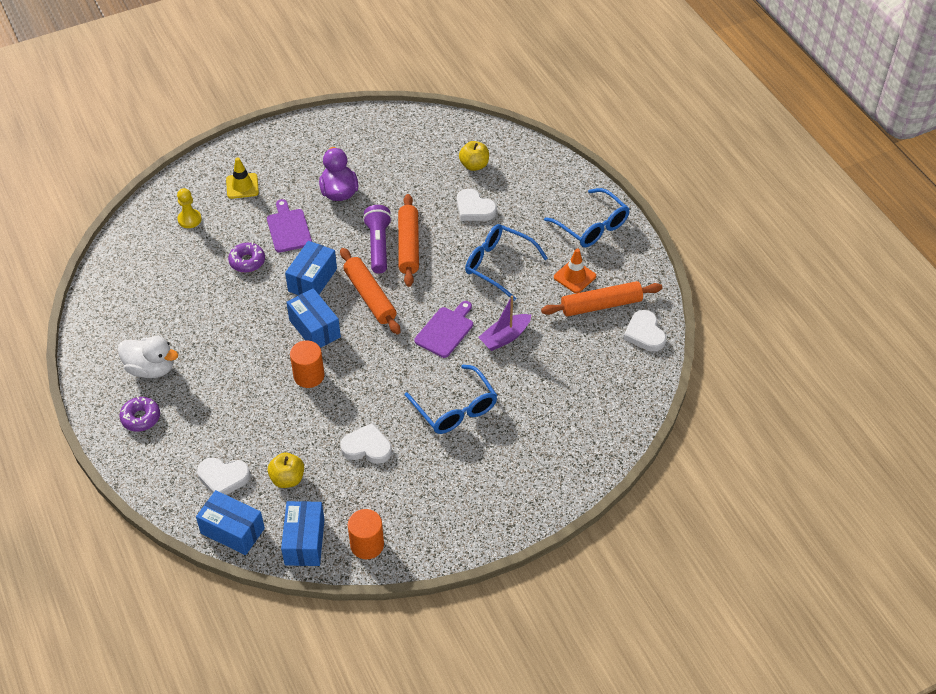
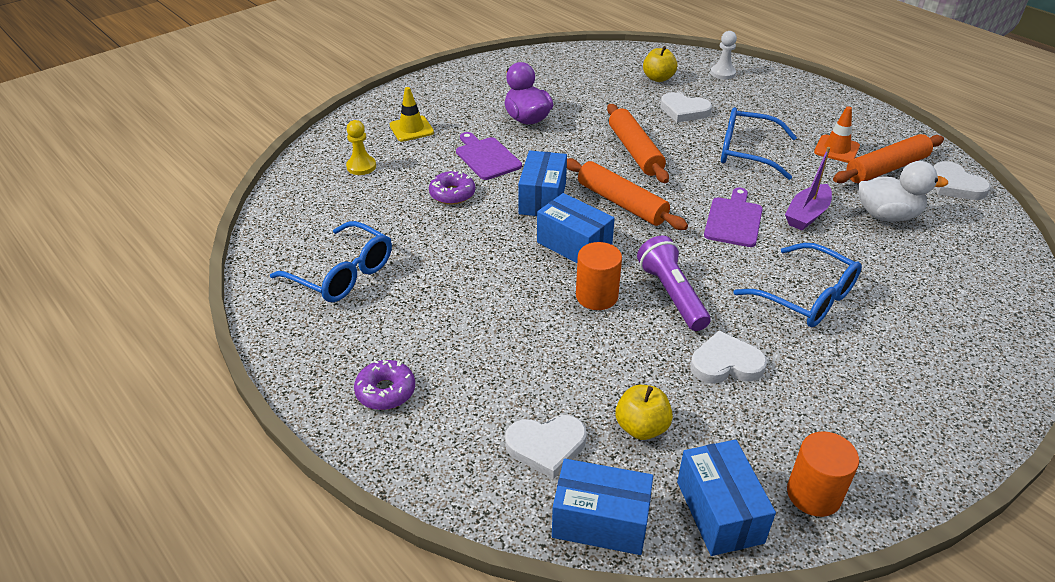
camera: 15 degrees left, 10 degrees down
(151, 369) = (376, 328): white duck -> white duck (887, 215)
(378, 246) = (600, 156): purple flashlight -> purple flashlight (672, 295)
(535, 169) = (722, 73): none -> white pawn
(592, 226) = (818, 107): blue glasses -> blue glasses (342, 274)

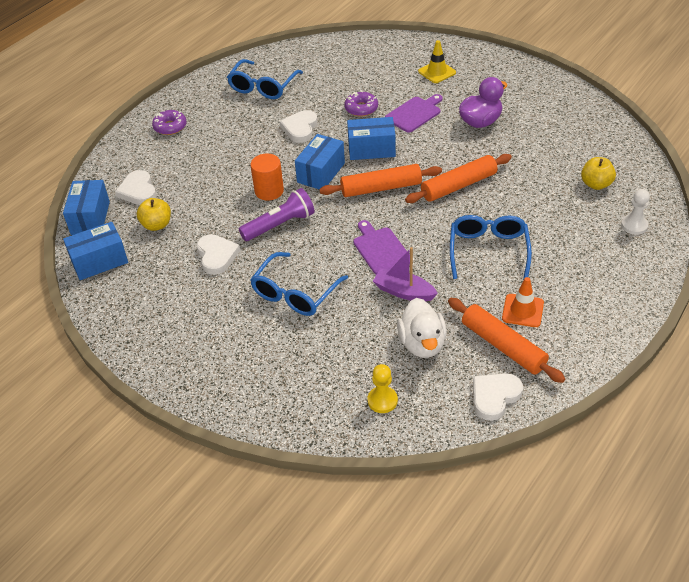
camera: 80 degrees right, 5 degrees up
(361, 166) = (378, 64): yellow pawn -> yellow pawn (382, 400)
(621, 203) = (381, 188): orange rolling pin -> orange rolling pin turned 45 degrees clockwise
(684, 111) = (542, 206): white heart -> white heart (300, 128)
(733, 220) = (380, 249): purple cutting board -> purple cutting board turned 120 degrees counterclockwise
(813, 494) = (114, 299): orange cylinder -> none

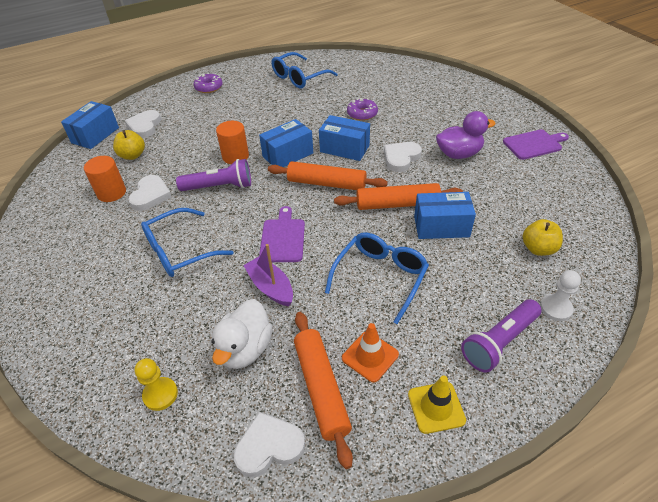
camera: 25 degrees right, 0 degrees up
(99, 261) = (69, 169): blue box -> blue box (441, 226)
(173, 267) = (111, 193): none -> orange cylinder
(300, 128) = (301, 115): white heart -> white heart (401, 158)
(414, 113) = (404, 130): purple cutting board -> purple cutting board (534, 144)
(437, 72) = (448, 103): yellow traffic cone -> yellow traffic cone (436, 407)
(609, 264) = (499, 342): none -> purple flashlight

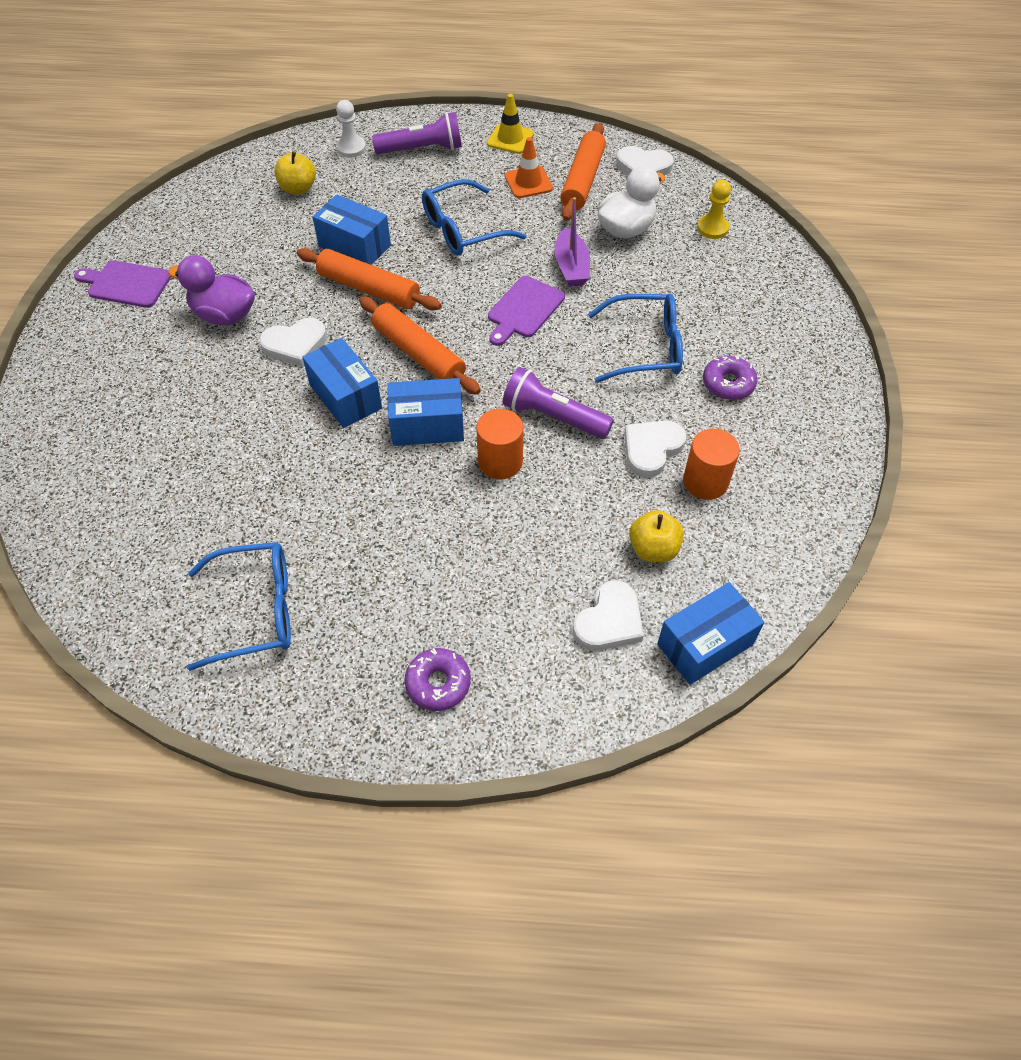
camera: 150 degrees left, 10 degrees up
(362, 114) = (255, 450): purple donut -> purple donut (728, 384)

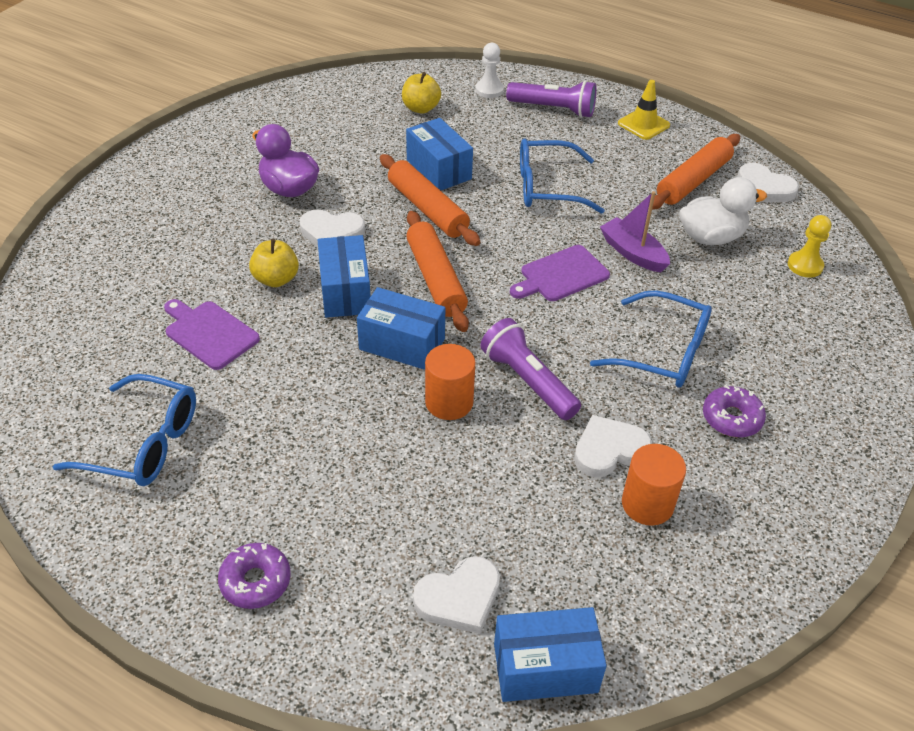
camera: 25 degrees right, 10 degrees down
(126, 284) = (227, 138): purple cutting board -> purple cutting board (209, 333)
(528, 182) = (637, 166): orange traffic cone -> none
(571, 267) = (633, 253): purple boat -> purple boat turned 120 degrees clockwise
(653, 549) = (550, 547): yellow apple -> yellow apple (276, 279)

